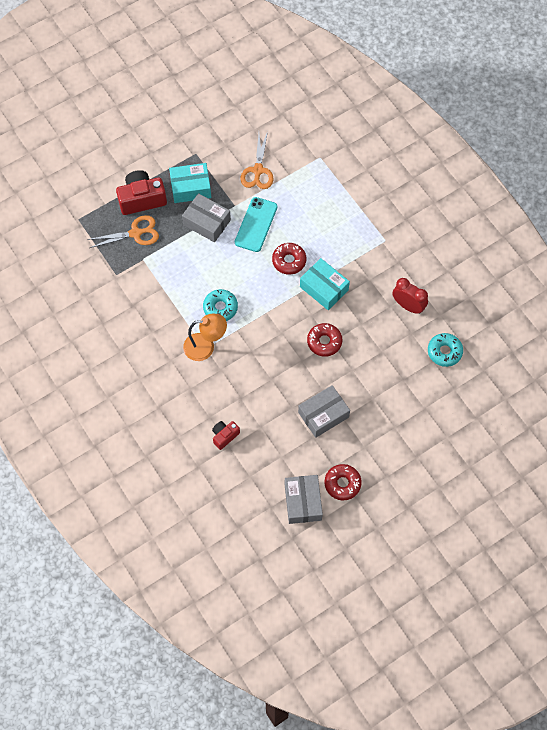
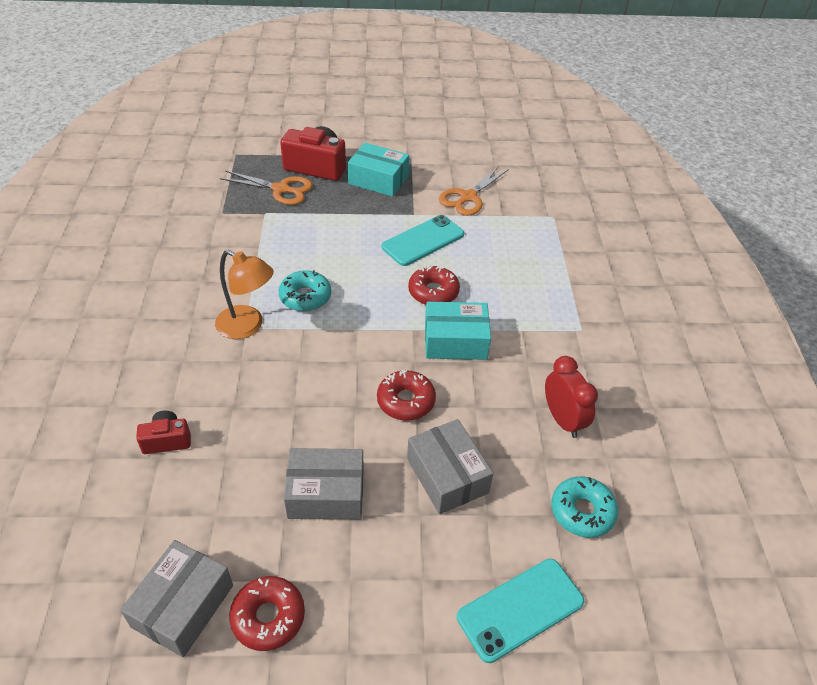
camera: 30 degrees right, 20 degrees down
(207, 222) = (367, 214): grey box -> grey box (447, 475)
(324, 288) = (455, 341): turquoise box -> turquoise box turned 75 degrees counterclockwise
(444, 415) = (520, 609): none -> turquoise phone

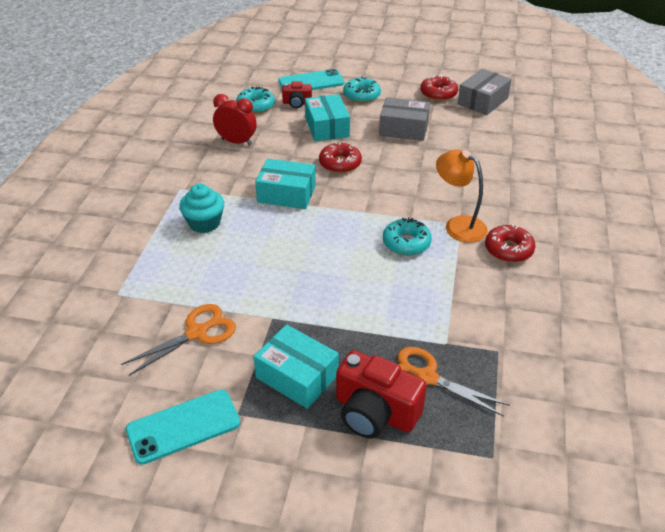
camera: 165 degrees left, 5 degrees down
(167, 440) = (508, 163): red camera -> red camera (297, 103)
(413, 580) = (361, 95): none -> turquoise donut
(423, 241) = (275, 284): turquoise phone -> turquoise phone (183, 426)
(433, 292) = (287, 233): red donut -> red donut (508, 249)
(447, 475) = (327, 127): grey box -> turquoise box
(525, 291) = (204, 223): none -> turquoise cupcake
(563, 420) = (237, 142): red clock -> red clock turned 120 degrees clockwise

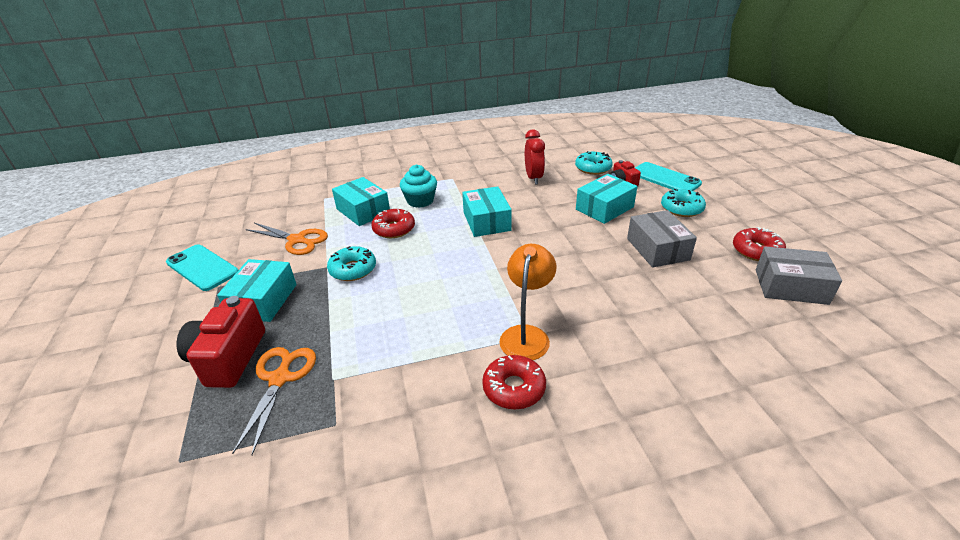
camera: 65 degrees right, 5 degrees down
(183, 268) = (363, 211): none -> turquoise box
(340, 163) = (557, 232): red donut -> red donut (394, 229)
(406, 243) = (469, 307): turquoise donut -> turquoise donut (353, 269)

